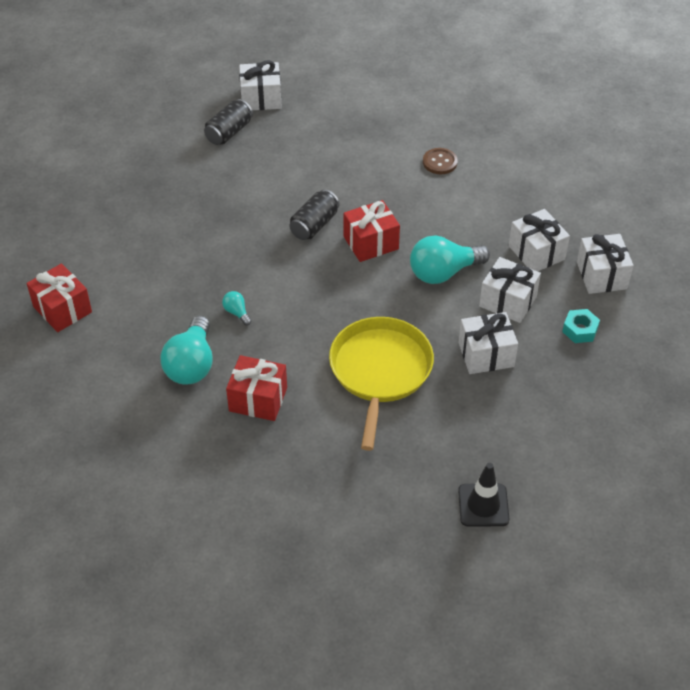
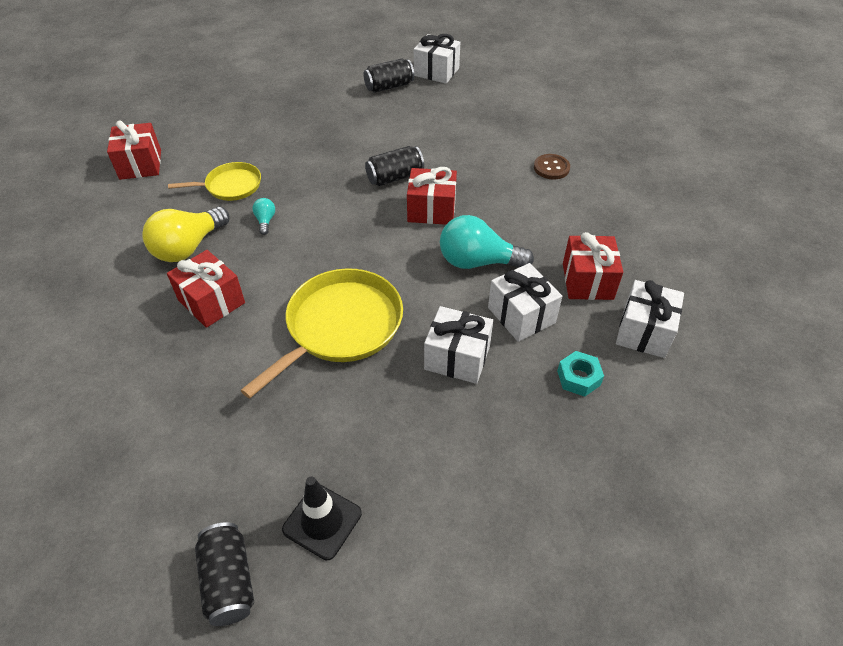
camera: 30 degrees right, 0 degrees up
(173, 294) = (230, 186): none -> yellow pan
(191, 365) = (188, 247): turquoise light bulb -> yellow light bulb
(454, 569) = (229, 581): none -> black can
(536, 253) = (587, 281): white gift -> red gift

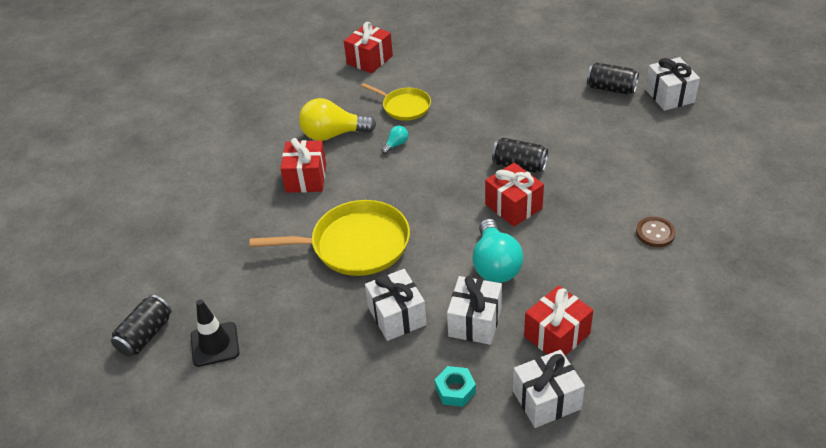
camera: 50 degrees right, 5 degrees down
(477, 262) = (495, 265): turquoise light bulb -> turquoise light bulb turned 150 degrees counterclockwise

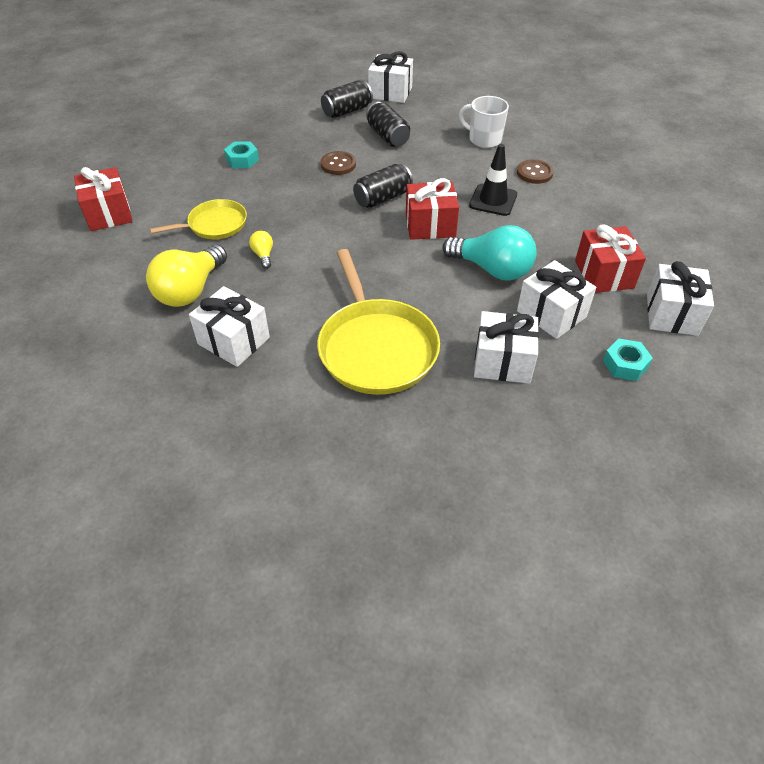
camera: 60 degrees left, 5 degrees up
(145, 335) = (346, 608): black can -> black can (388, 136)
(215, 344) = (421, 535): black traffic cone -> black traffic cone (493, 200)
(306, 178) = (233, 341): red gift -> white gift
(355, 244) = (376, 347): yellow pan -> yellow pan turned 135 degrees clockwise
(396, 145) = (263, 255): turquoise light bulb -> yellow light bulb
(486, 77) = (242, 160): none -> turquoise nut
(535, 122) = (338, 164): none -> brown button
(668, 180) = (484, 139): none -> white mug

